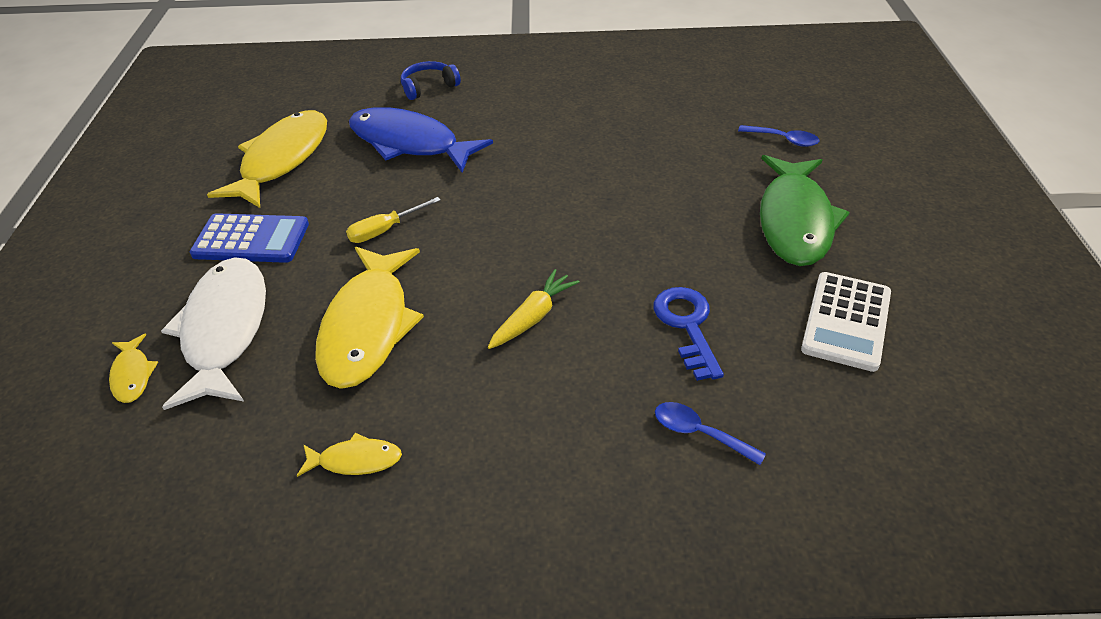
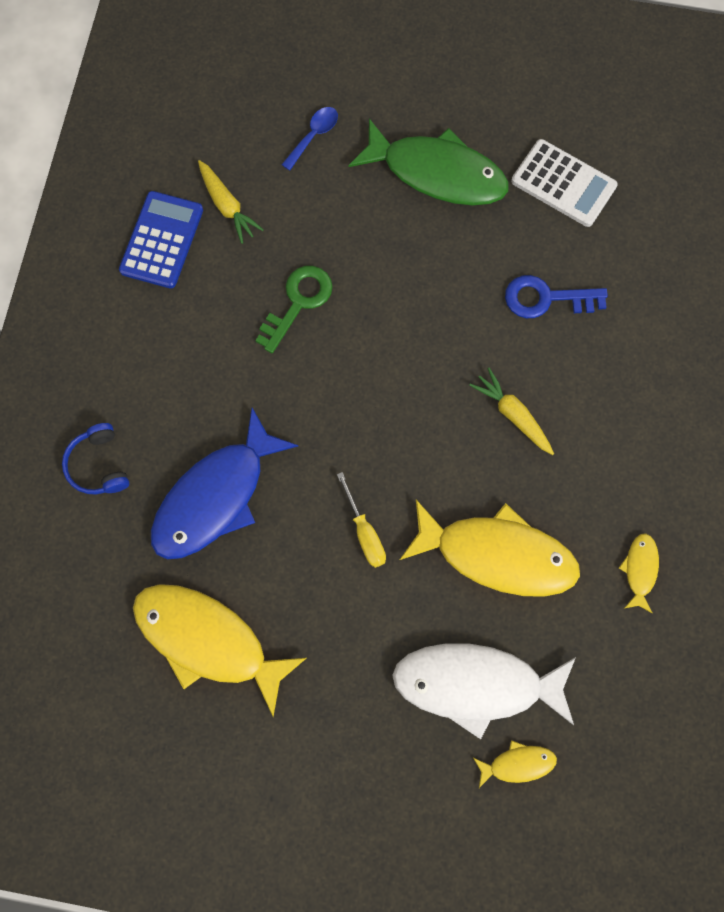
camera: 80 degrees left, 30 degrees up
(251, 239) = (348, 667): blue calculator -> blue calculator (162, 240)
(607, 157) = (298, 302): none -> green key
(683, 106) = (227, 206): none -> yellow carrot
(699, 433) = (652, 322): blue spoon -> none

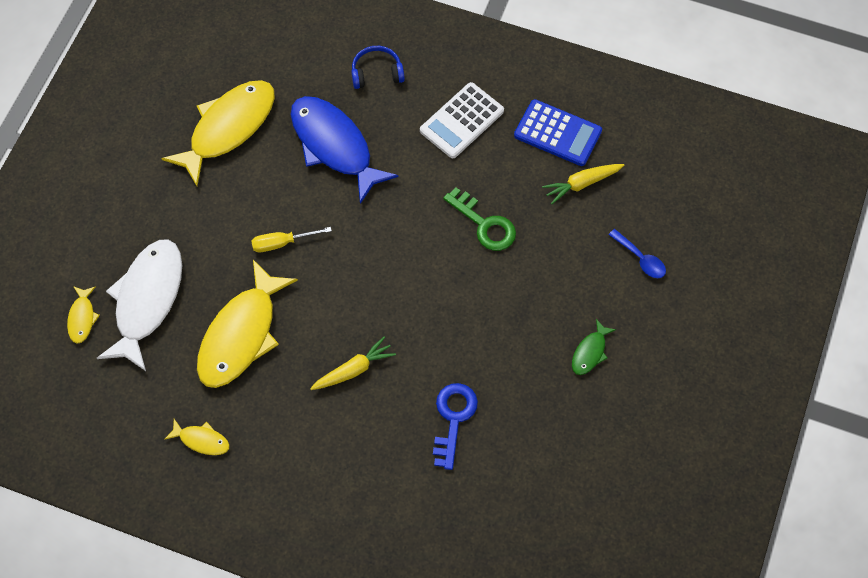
camera: 100 degrees right, 10 degrees down
(437, 173) = (590, 352): green fish -> green fish, size x0.45
(563, 184) = (563, 458): white calculator -> white calculator (461, 121)

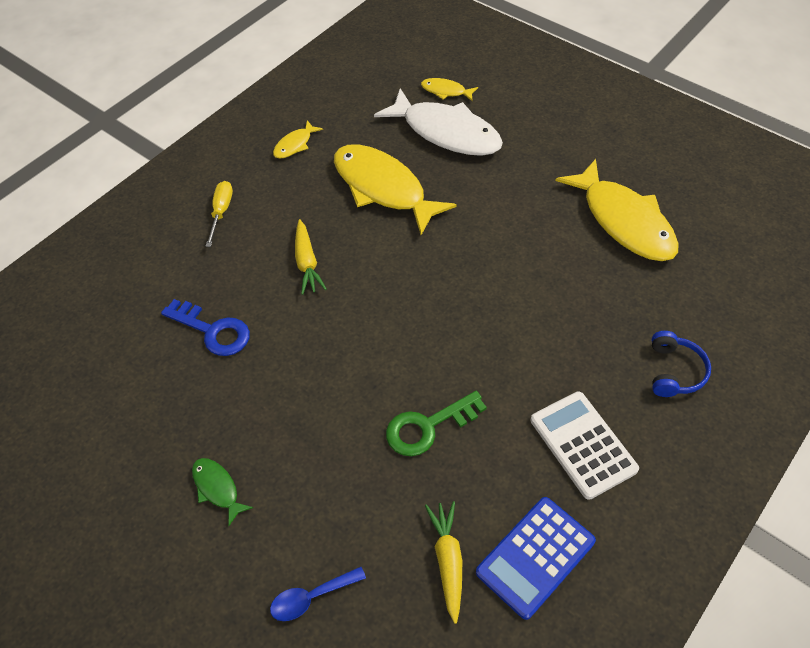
camera: 110 degrees right, 10 degrees down
(282, 243) = (471, 237): yellow screwdriver -> yellow screwdriver (221, 212)
(334, 146) = (578, 306): blue fish -> none

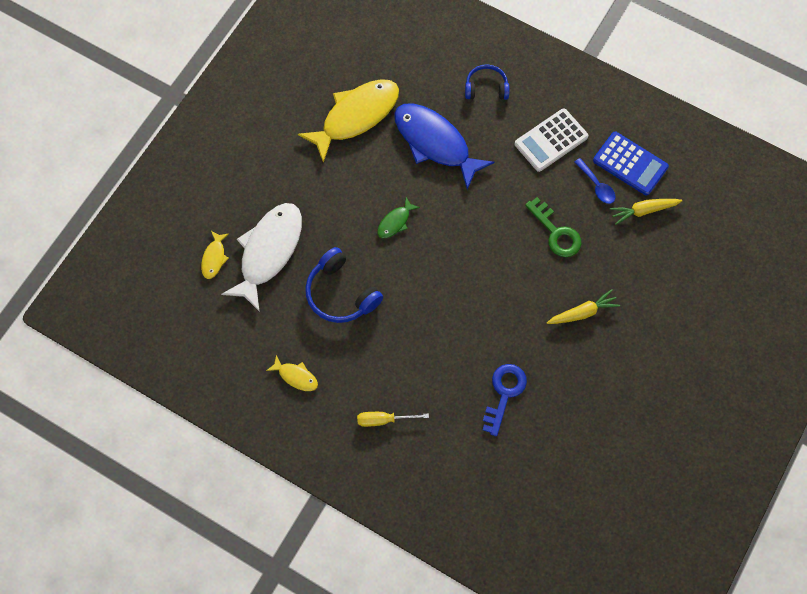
camera: 100 degrees left, 15 degrees up
(217, 488) = (627, 356): green fish -> green fish (395, 222)
(307, 262) = (428, 338): yellow carrot -> yellow carrot (582, 312)
(311, 597) = (682, 283): blue spoon -> blue spoon (596, 186)
(383, 188) = (341, 293): yellow fish -> blue headphones
(582, 299) = (435, 143): none -> blue fish

